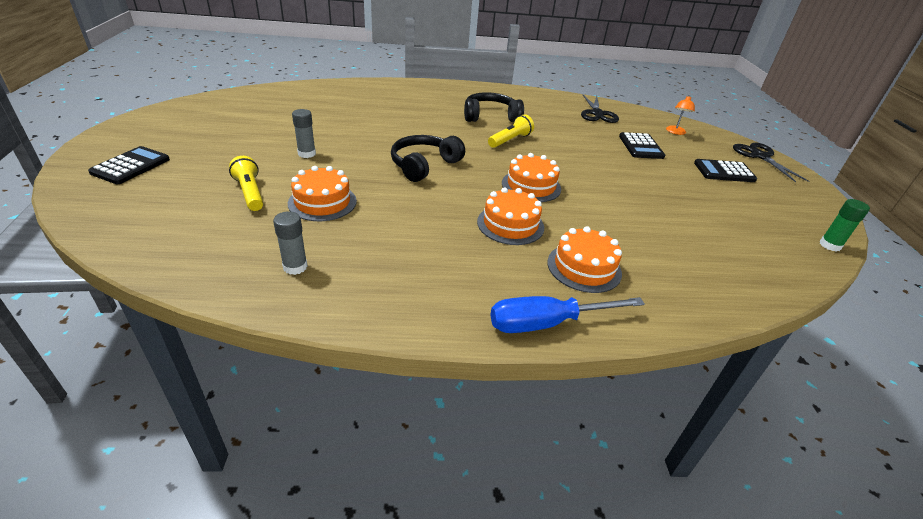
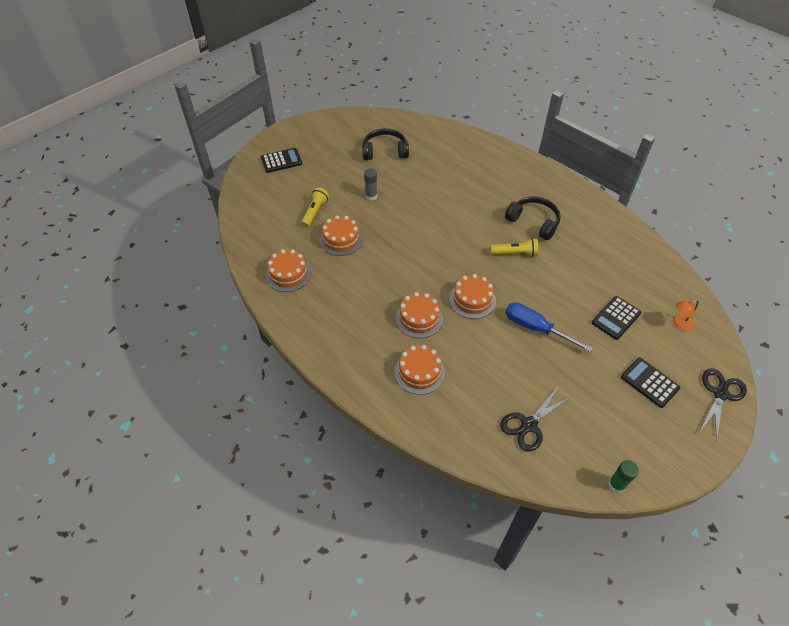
camera: 50 degrees right, 15 degrees up
(295, 267) = (288, 274): grey glue stick -> orange cake
(424, 165) = (427, 243): black headphones -> black headphones (385, 151)
(547, 323) = (356, 384): blue screwdriver -> blue screwdriver (535, 328)
(597, 114) = (635, 265): black scissors -> black scissors (529, 425)

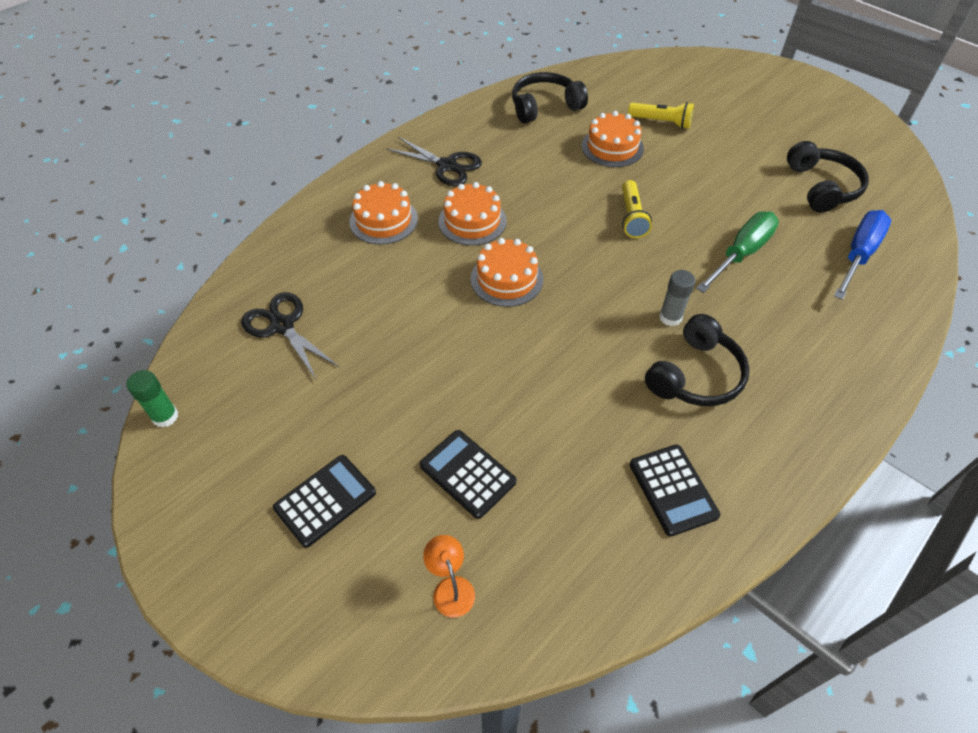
camera: 90 degrees right, 0 degrees up
(281, 161) = (758, 88): black calculator -> black calculator (672, 490)
(288, 274) = (545, 107): orange cake -> black headphones
(371, 196) = (709, 174): grey glue stick -> grey glue stick (670, 317)
(442, 192) = (741, 253): none -> green screwdriver
(515, 253) = (611, 340): yellow flashlight -> yellow flashlight (631, 217)
(535, 328) = (449, 352): blue screwdriver -> blue screwdriver (858, 254)
(720, 394) = (282, 622): black scissors -> black scissors (447, 166)

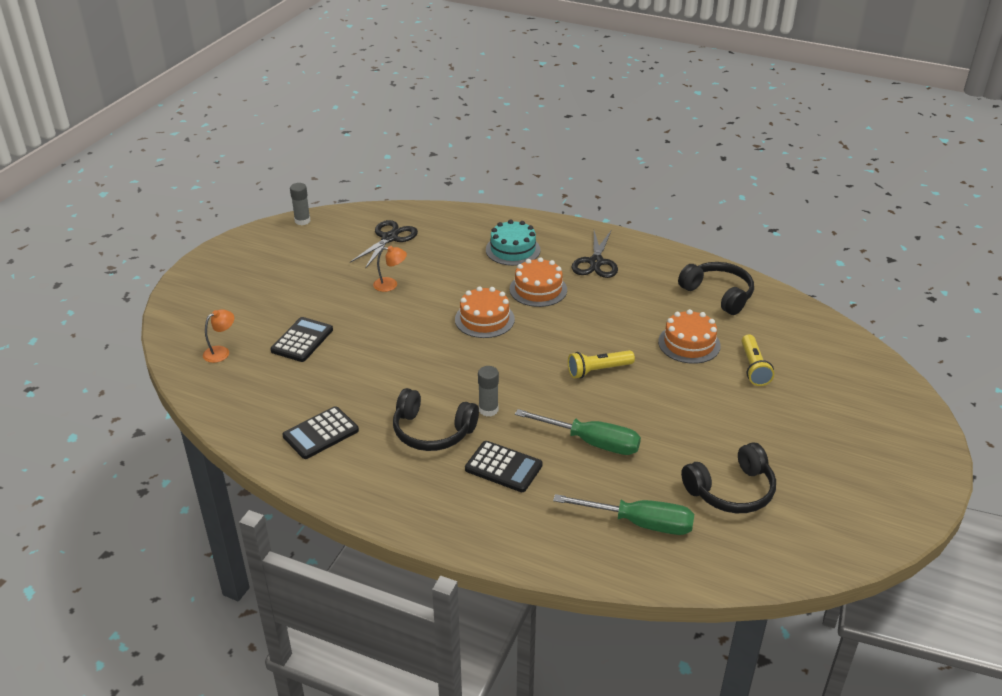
camera: 70 degrees right, 15 degrees down
(165, 416) = (302, 221): green glue stick -> grey glue stick
(325, 500) = (265, 292): black calculator -> black calculator (503, 467)
(383, 220) = (513, 250): orange cake -> turquoise cake
(390, 349) = (390, 285): none -> orange lamp
(858, 254) = (640, 523): blue screwdriver -> green screwdriver

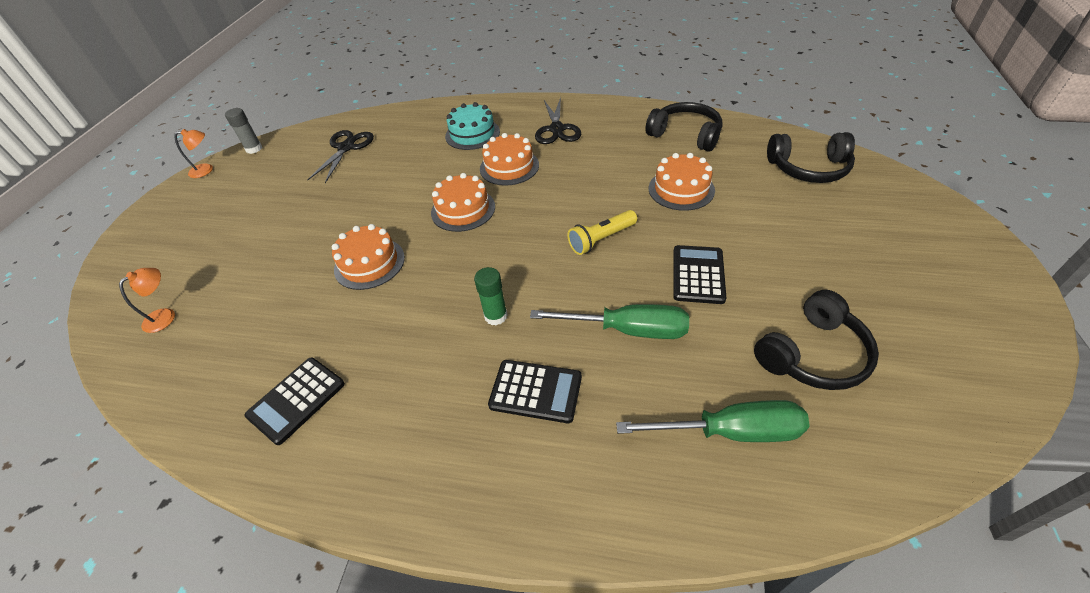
camera: 10 degrees left, 10 degrees up
(302, 340) = (263, 279): black calculator -> black calculator (698, 275)
(390, 285) = (355, 194): orange lamp -> orange lamp (206, 170)
(393, 347) = (369, 263): none -> orange cake
(432, 431) = (436, 362): black headphones -> black headphones (808, 168)
(488, 410) = (496, 316): grey glue stick -> green glue stick
(753, 368) = (757, 200): yellow flashlight -> none

